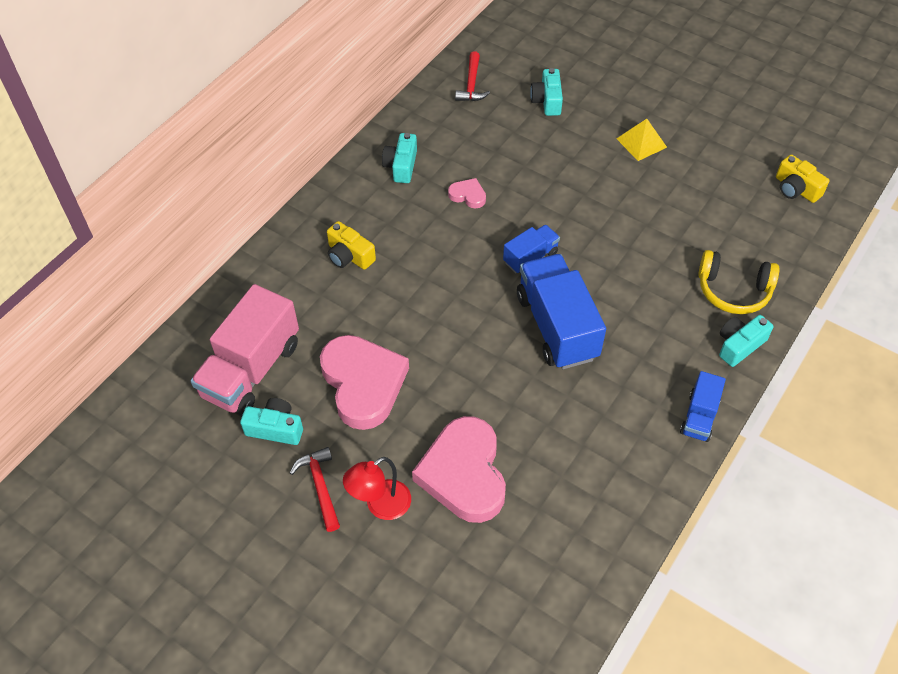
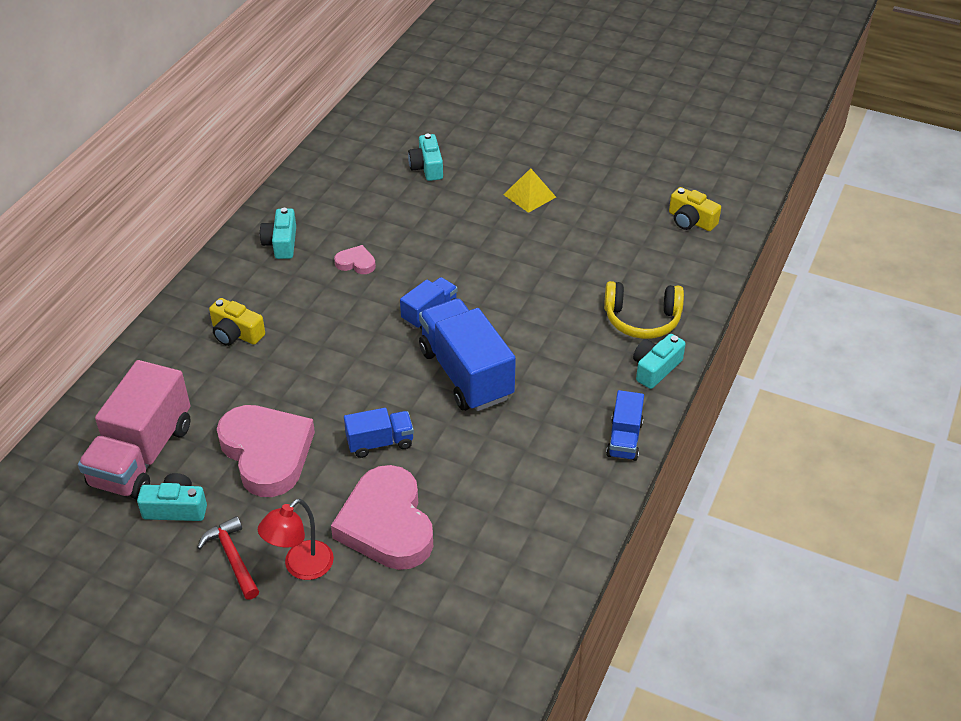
camera: 10 degrees left, 10 degrees down
(468, 387) = (380, 442): none -> blue truck
(471, 84) = (346, 160): red hammer -> none

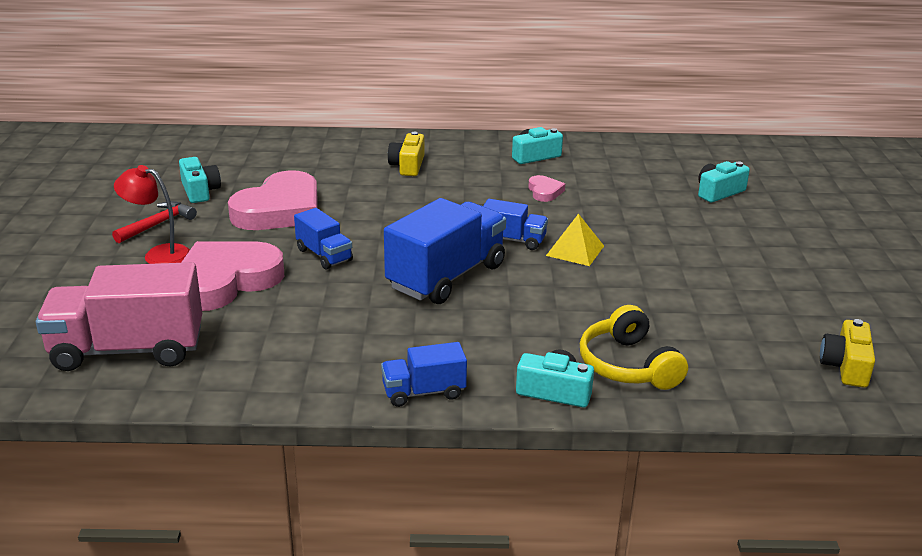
camera: 65 degrees right, 15 degrees down
(142, 455) = (248, 166): pink truck -> pink truck (128, 350)
(529, 195) = (748, 253): yellow pyramid -> yellow pyramid (575, 250)

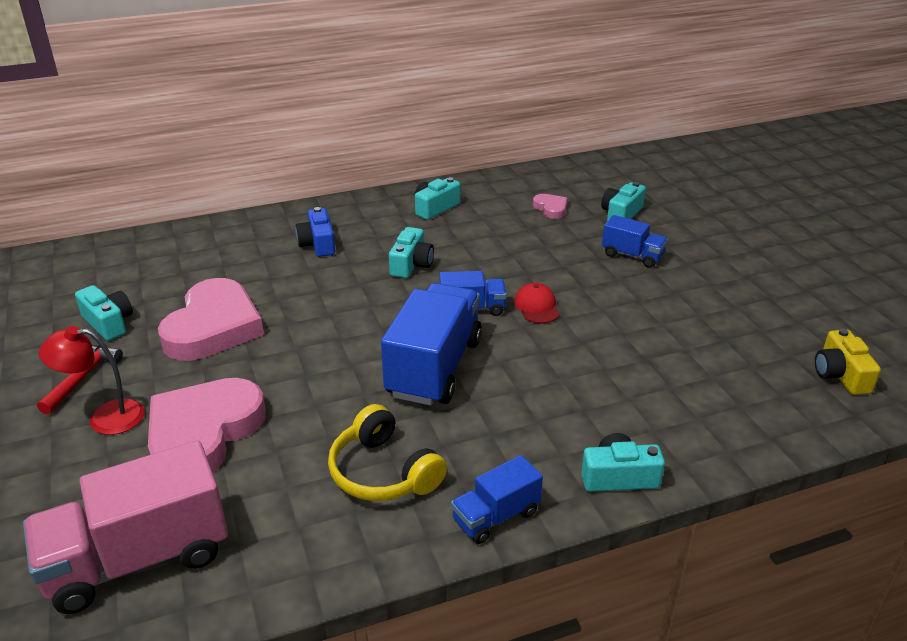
camera: 20 degrees left, 5 degrees up
(324, 255) = (294, 372): blue truck -> blue truck (632, 256)
(408, 166) = (318, 244): yellow camera -> blue camera
(481, 196) = (411, 264): none -> turquoise camera
(544, 191) = (468, 246): pink heart -> pink heart (551, 208)
(575, 250) = (536, 306): yellow pyramid -> red cap
(628, 365) = (664, 426): yellow headphones -> yellow headphones (383, 472)

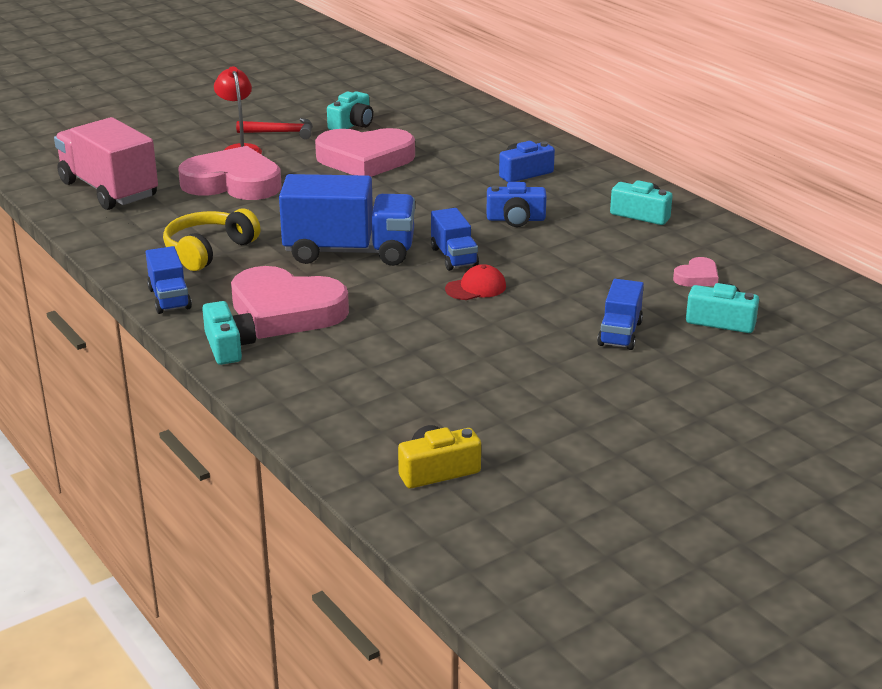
camera: 75 degrees right, 5 degrees down
(411, 264) = (516, 219): turquoise camera -> blue camera
(496, 516) = (170, 299): blue truck -> blue truck turned 150 degrees counterclockwise
(550, 427) = (286, 311): none -> pink heart

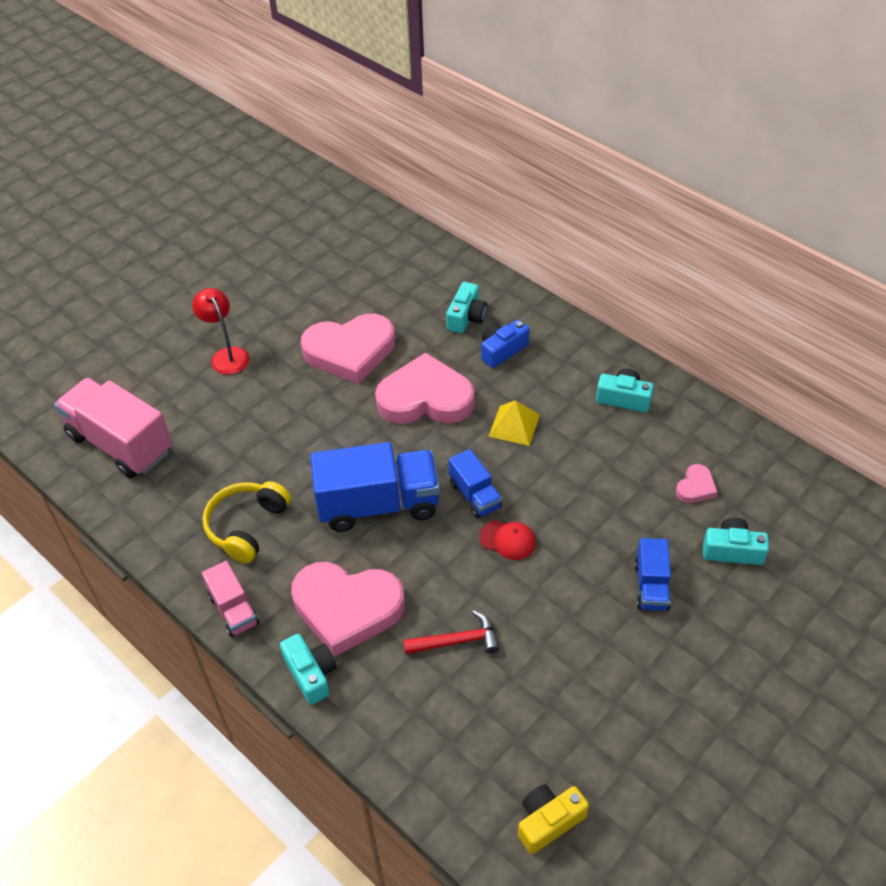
camera: 10 degrees left, 20 degrees up
(170, 299) = (234, 610): blue truck -> pink truck
(233, 183) = (237, 411): pink heart -> pink heart (425, 398)
(281, 132) = (258, 320): red hammer -> red hammer (457, 641)
(352, 124) = (321, 295): turquoise camera -> turquoise camera (466, 317)
(476, 288) = (507, 540): red cap -> red cap turned 60 degrees clockwise
(516, 219) = (514, 425): blue camera -> yellow pyramid

